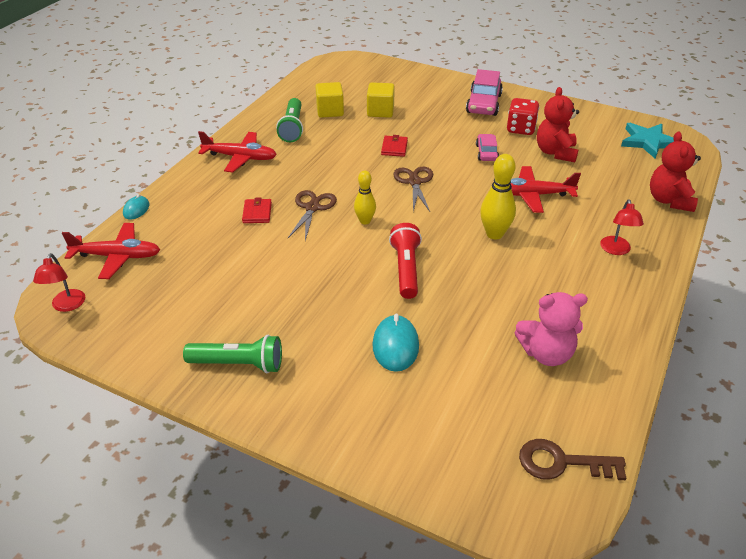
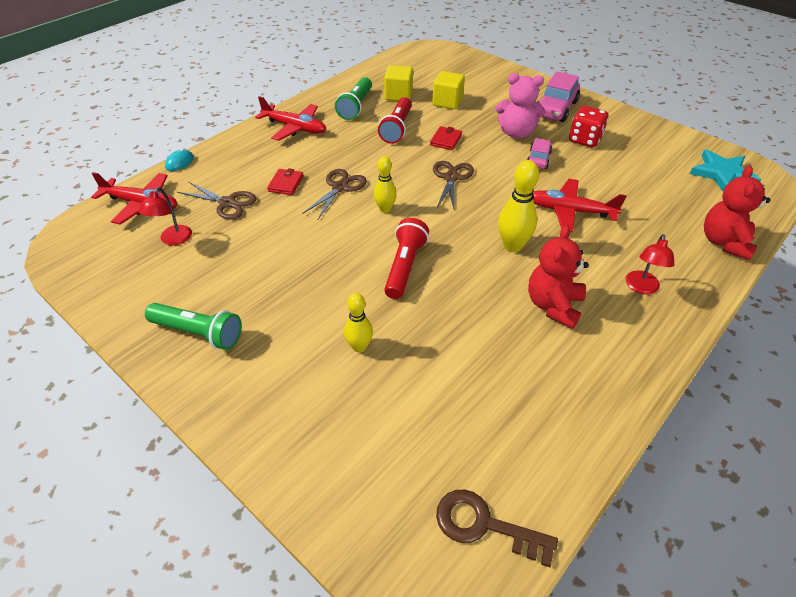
camera: 15 degrees right, 5 degrees up
(67, 306) = (76, 243): red lamp -> red lamp (173, 240)
(207, 241) = (227, 203): none -> brown scissors
(342, 143) = (397, 128): none -> red flashlight
(395, 346) = (359, 347): turquoise mouse -> yellow bowling pin
(546, 353) = (517, 390): pink teddy bear -> pink teddy bear (516, 133)
(555, 152) = (613, 170): red teddy bear -> red teddy bear (553, 305)

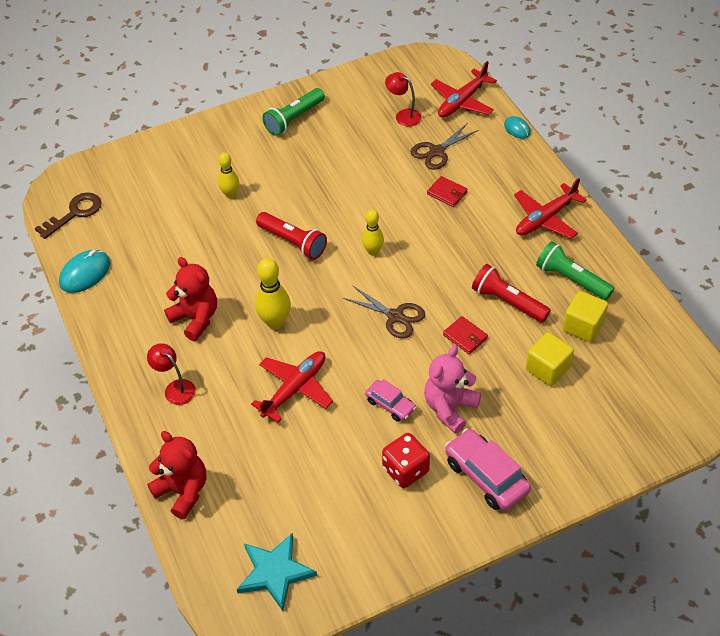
camera: 115 degrees right, 5 degrees up
(340, 187) = (422, 229): brown scissors -> none
(574, 447) = (85, 273): none -> turquoise mouse

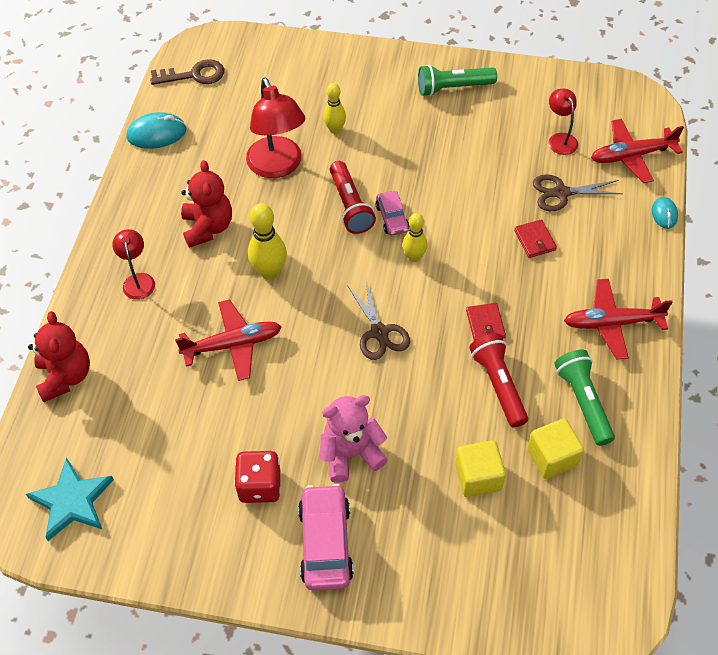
camera: 35 degrees right, 5 degrees up
(210, 245) = (278, 167): none -> red lamp
(390, 405) = (301, 414): pink car -> pink car (392, 218)
(465, 336) = (426, 393): red wallet -> red wallet (485, 324)

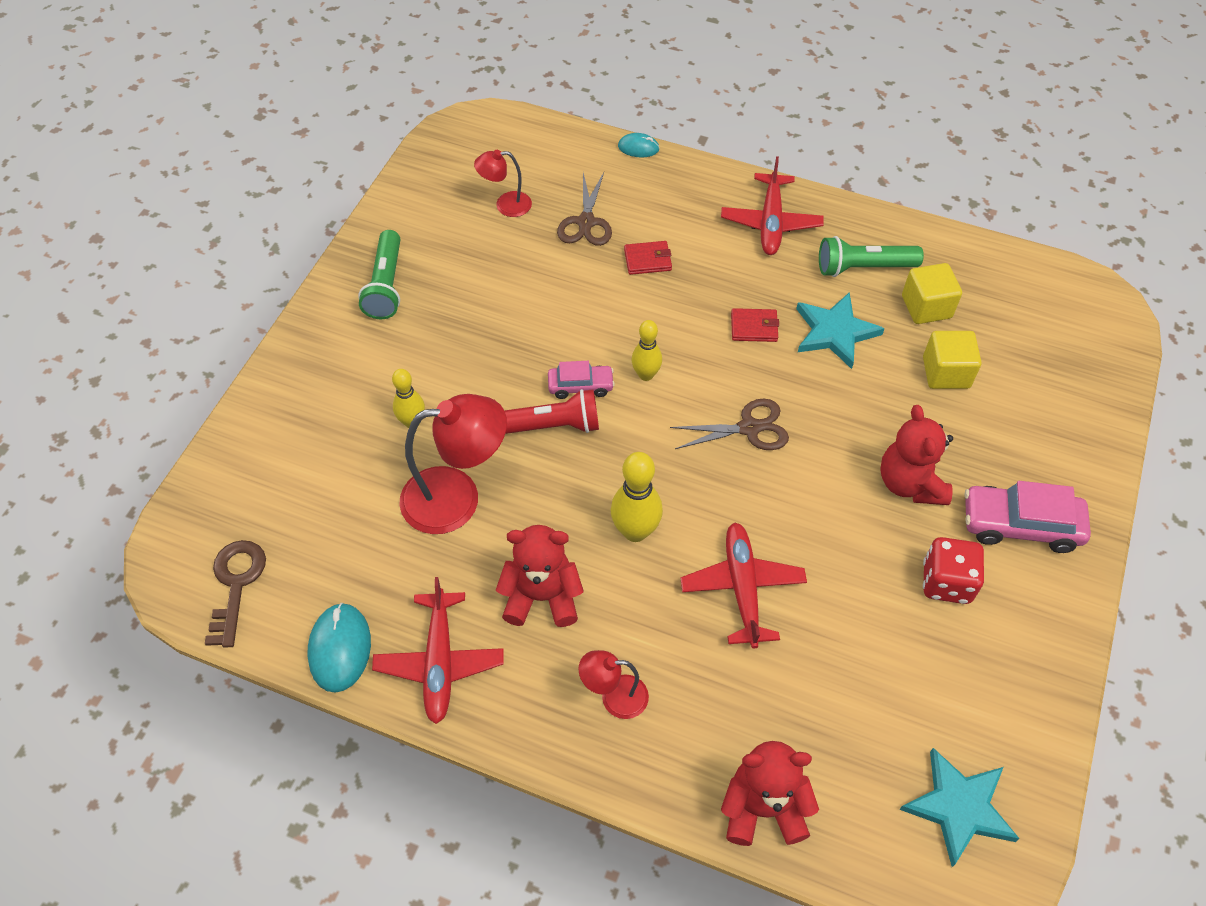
camera: 80 degrees left, 0 degrees up
(351, 454) = (910, 483): pink teddy bear -> red teddy bear
(498, 385) = (835, 332): red flashlight -> turquoise star
(631, 156) = (550, 152): red plane -> red plane (439, 662)

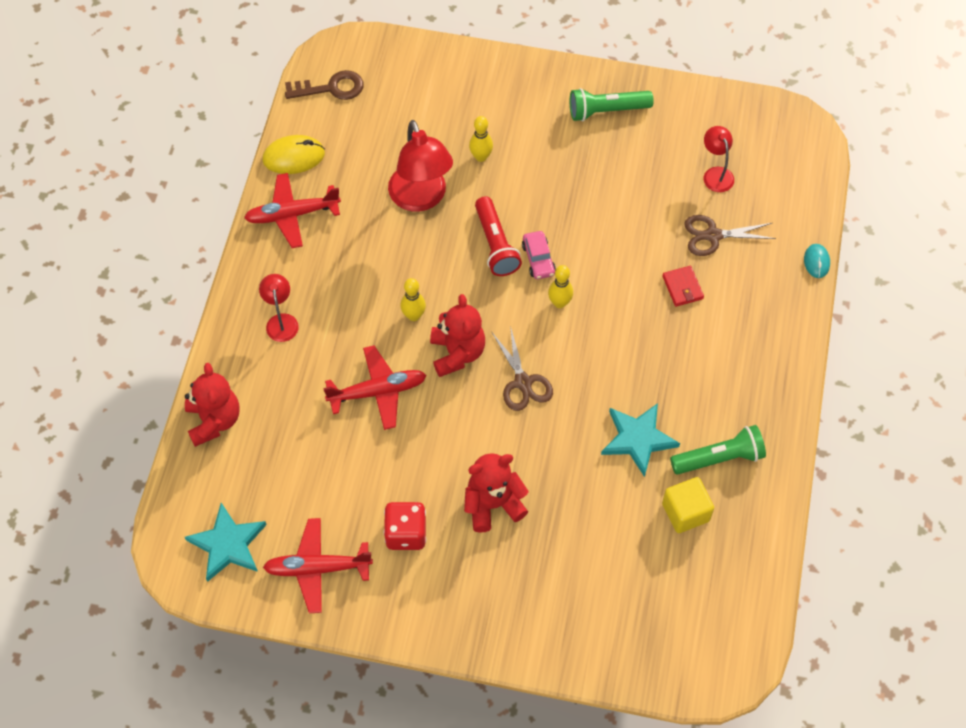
camera: 80 degrees right, 5 degrees up
(340, 648) = (294, 157): turquoise mouse -> yellow mouse
(542, 597) = (350, 265): red teddy bear -> red teddy bear (457, 353)
(635, 531) = (413, 315): yellow bowling pin -> yellow bowling pin, size x0.65
(754, 327) = (628, 376): red wallet -> none
(770, 223) = (753, 378): red plane -> red plane (317, 568)
(863, 268) = (719, 458): green flashlight -> green flashlight turned 90 degrees clockwise
(946, 373) = (614, 530): yellow cube -> none
(1020, 525) = (468, 589): pink car -> none

